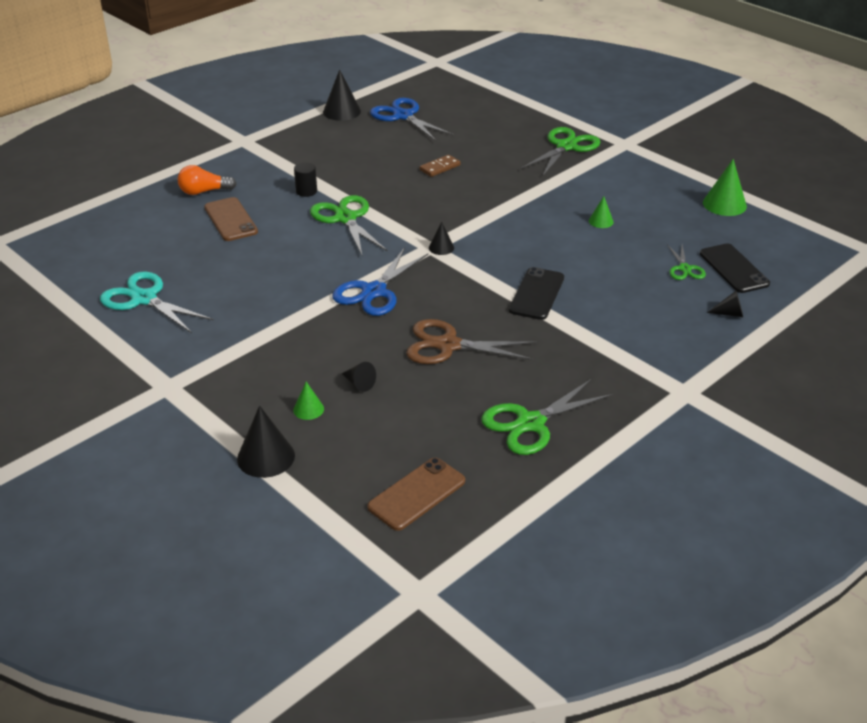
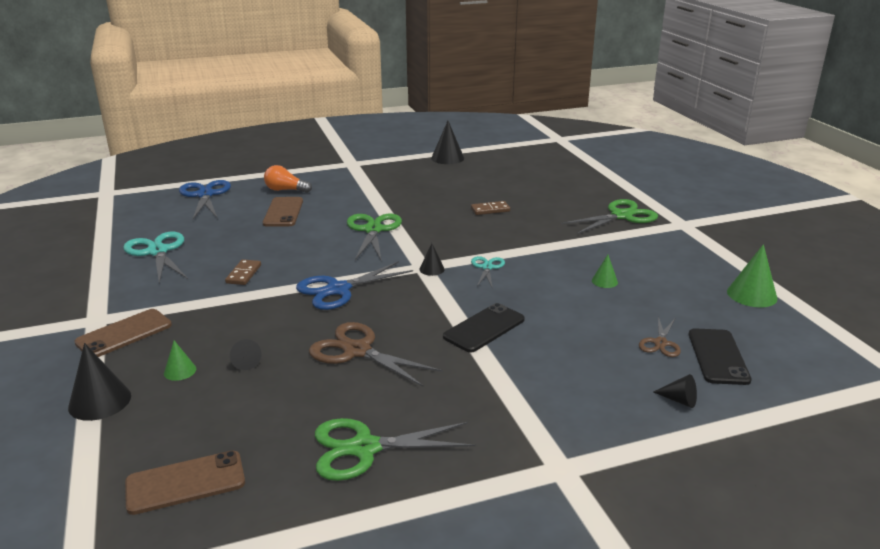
camera: 25 degrees right, 10 degrees down
(213, 392) = (124, 334): none -> brown phone
(264, 300) = (244, 274): none -> brown domino
(306, 191) = (362, 205): black cylinder -> none
(403, 116) = (494, 169): blue scissors -> blue scissors (205, 195)
(490, 233) = (487, 267): none -> turquoise scissors
(684, 269) = (660, 343): green scissors -> brown scissors

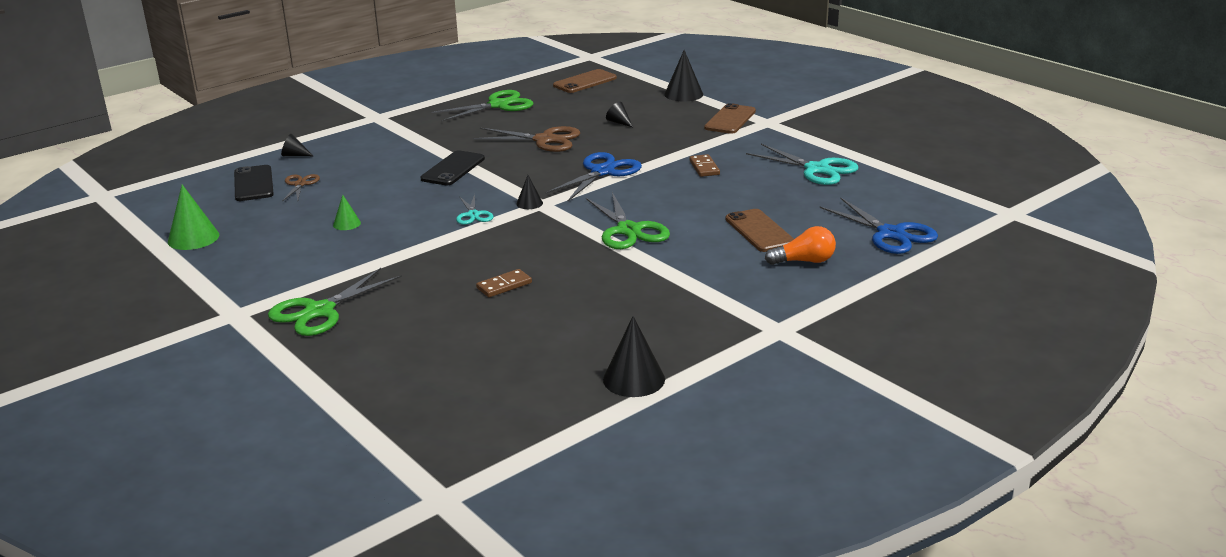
camera: 160 degrees right, 0 degrees up
(180, 371) = (657, 112): green cone -> none

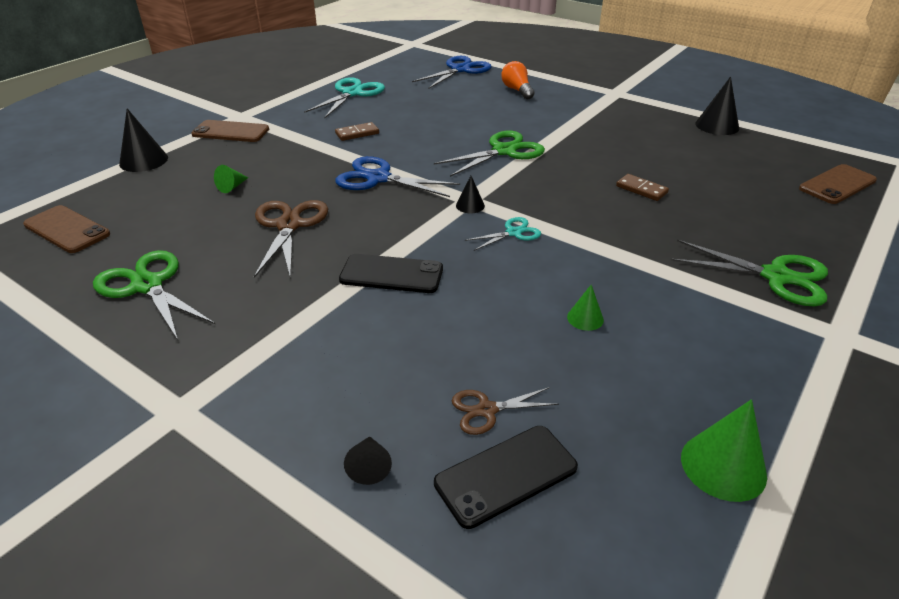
camera: 105 degrees left, 10 degrees up
(619, 122) = (232, 187): black cone -> green cone
(759, 231) = (477, 105): brown phone -> brown phone (837, 184)

